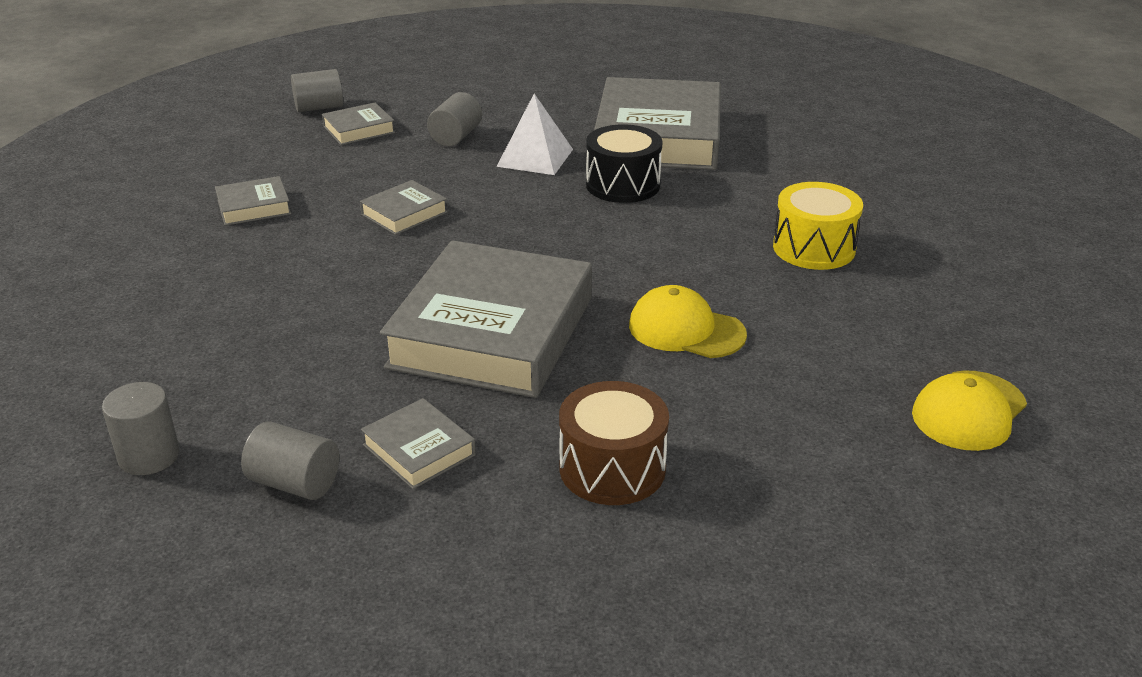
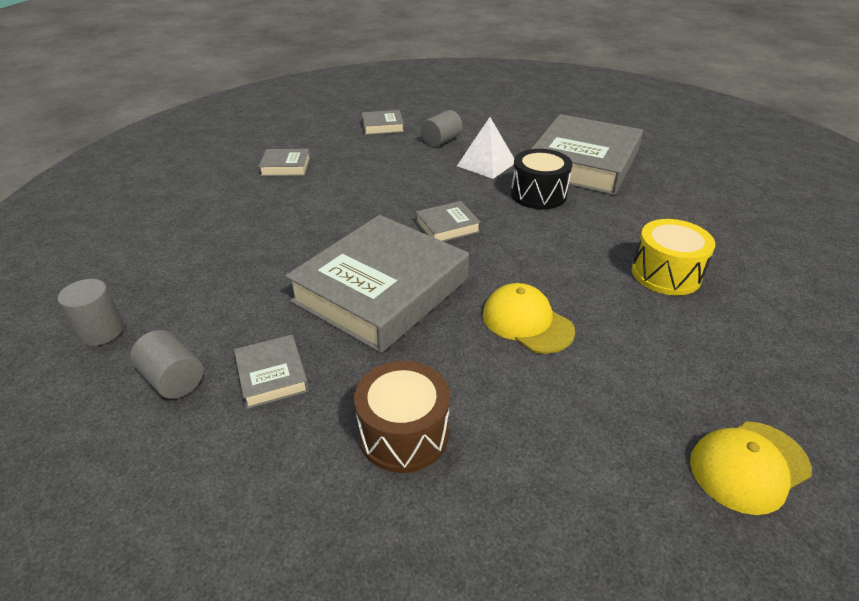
camera: 20 degrees right, 5 degrees up
(319, 108) = (367, 109): grey cylinder -> none
(404, 213) = (375, 188): grey book -> grey book (447, 227)

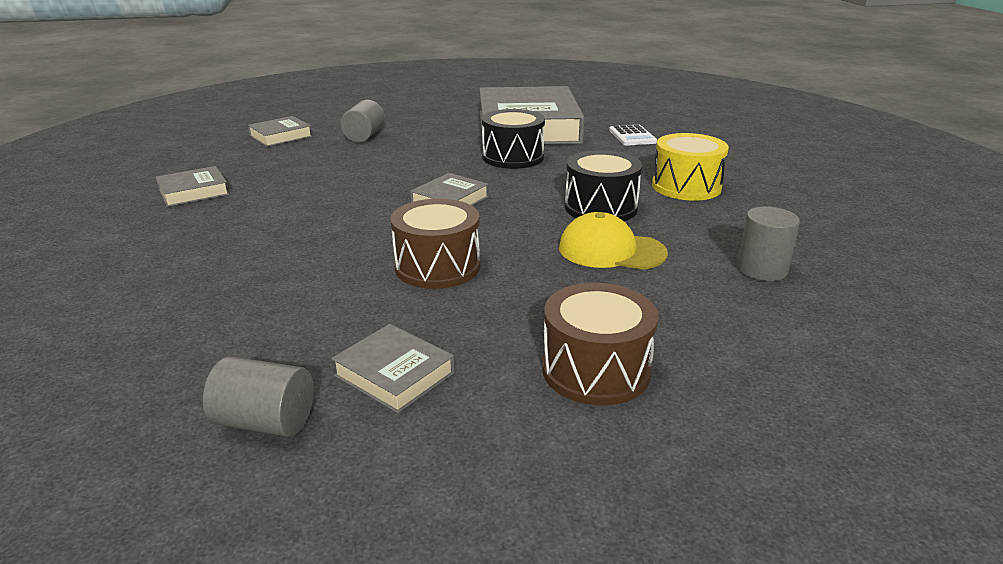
camera: 30 degrees left, 10 degrees down
(101, 331) = (94, 412): grey cylinder -> grey cylinder (762, 269)
(381, 290) = (437, 267): grey book -> brown drum
(486, 164) = (434, 145): white pyramid -> none
(562, 273) = (600, 208): none -> black drum
(671, 198) = (632, 136): none -> white calculator
(749, 466) = (886, 289): yellow cap -> none

